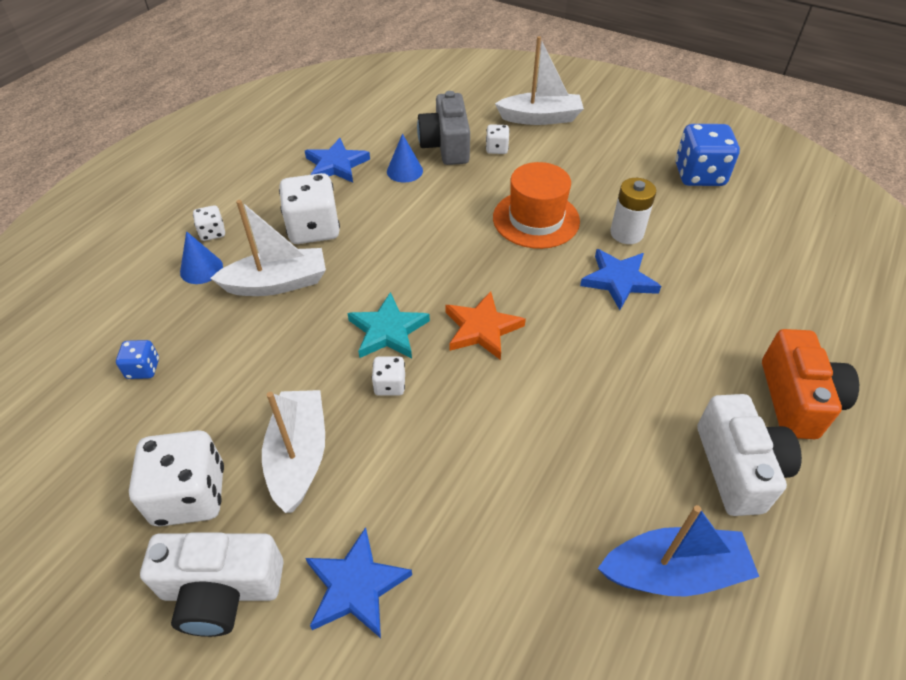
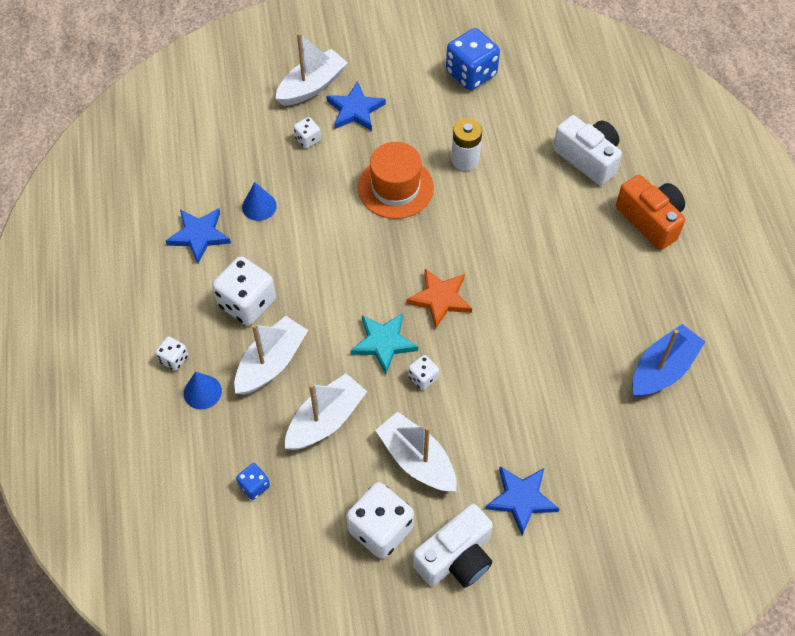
camera: 40 degrees left, 10 degrees up
(264, 358) = (325, 420): none -> white boat
(446, 146) = (266, 161): grey camera -> none
(618, 280) = (491, 203): blue star -> blue star (355, 110)
(738, 468) = (651, 287): white camera -> white camera (588, 158)

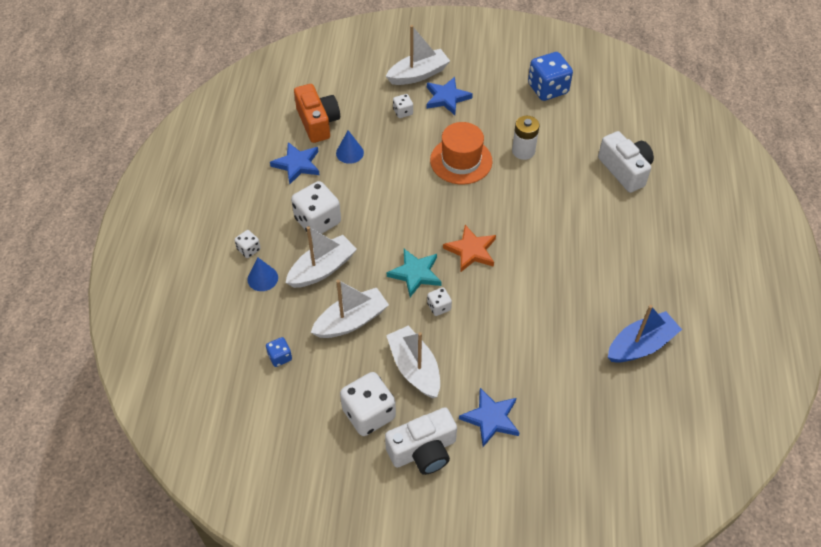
camera: 15 degrees right, 5 degrees down
(650, 220) = (664, 227): orange camera -> orange camera (318, 122)

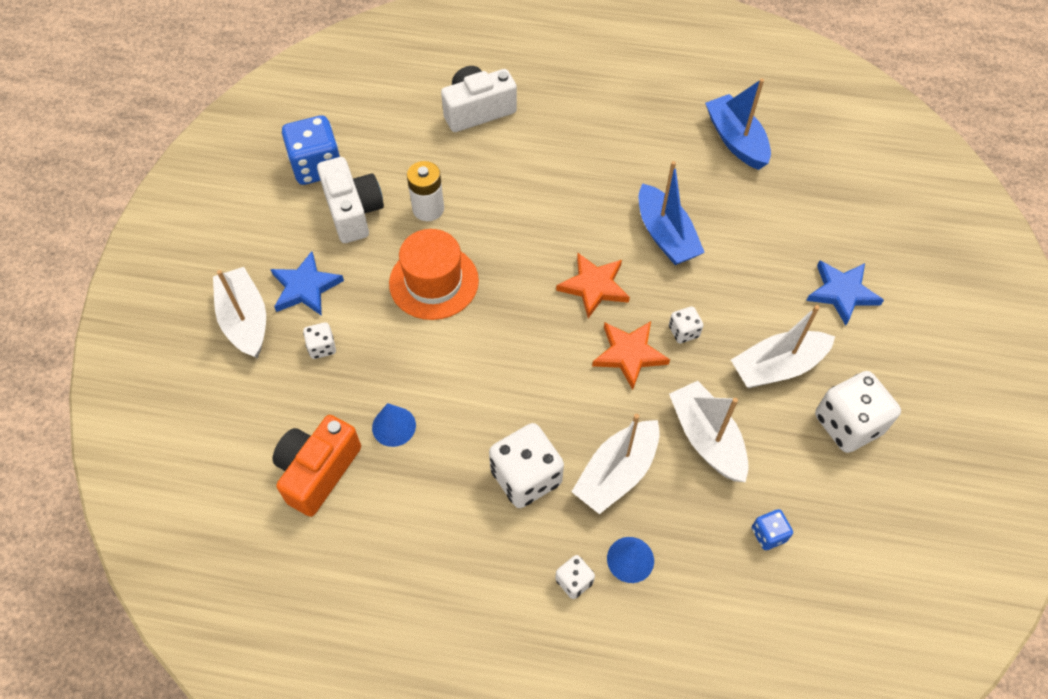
camera: 85 degrees left, 5 degrees up
(297, 164) = (406, 505): blue star -> none
(318, 122) = (318, 471): orange camera -> orange camera turned 45 degrees counterclockwise
(322, 269) = (616, 473): white boat -> white boat turned 105 degrees counterclockwise
(415, 273) = (629, 354): turquoise star -> orange star
(423, 450) = (892, 366): white camera -> white camera (353, 211)
(527, 294) = (665, 235): none -> blue boat

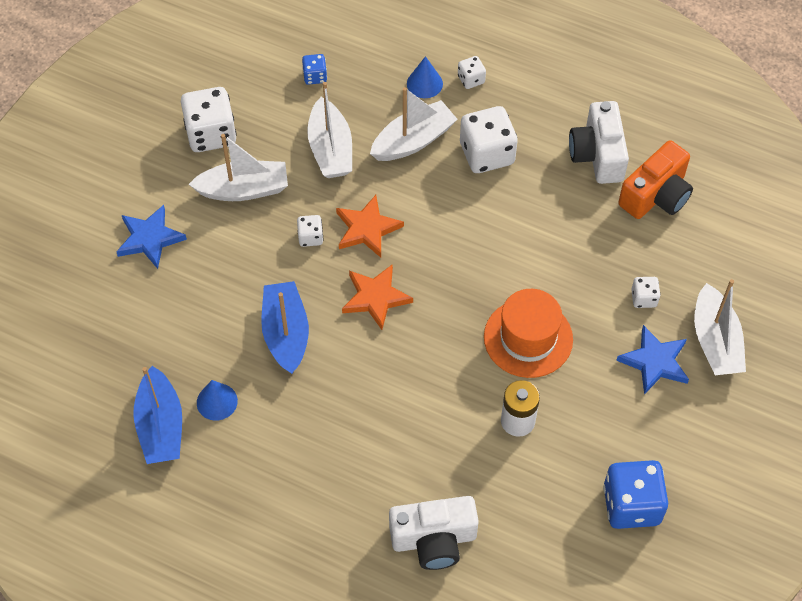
camera: 165 degrees left, 0 degrees up
(353, 211) = (597, 437): white camera -> white camera (597, 155)
(394, 426) = (588, 216): blue cone -> blue cone (217, 401)

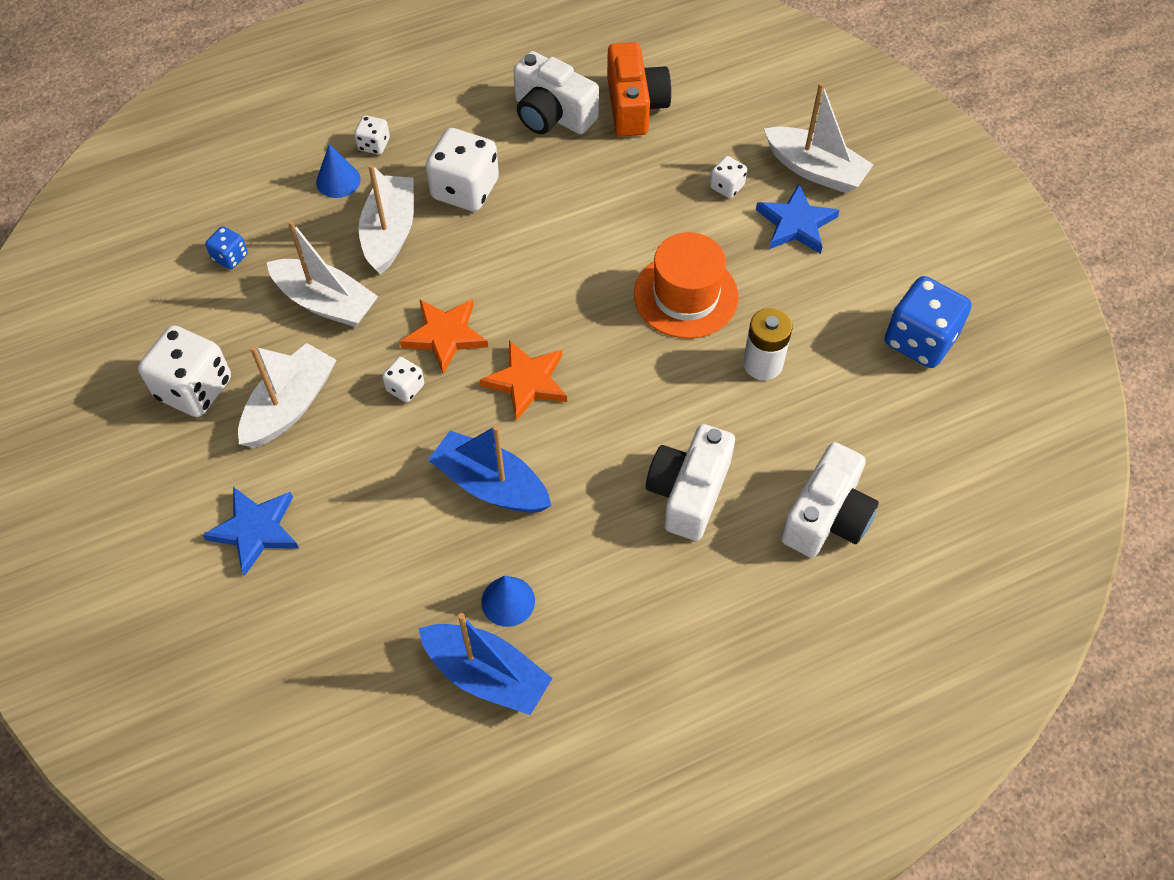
camera: 50 degrees left, 0 degrees up
(379, 446) = (688, 492): none -> white camera

